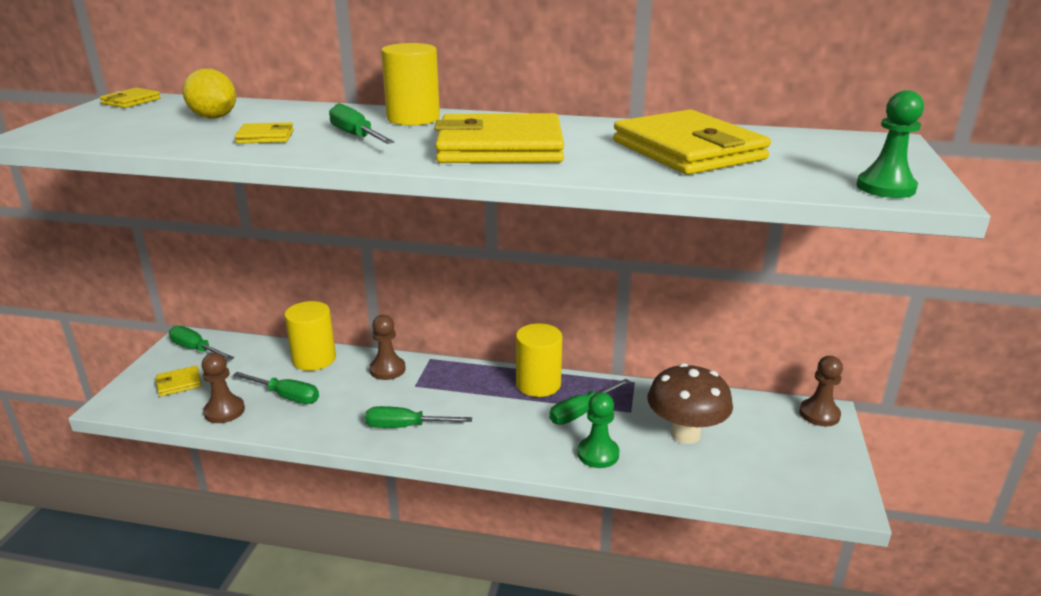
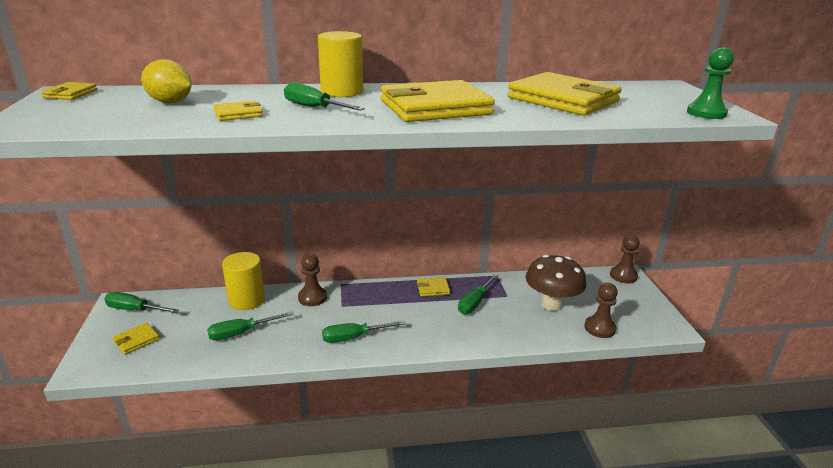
camera: 20 degrees left, 0 degrees up
(224, 411) = (194, 355): brown pawn -> brown pawn (599, 328)
(286, 396) = (241, 333): green screwdriver -> green screwdriver turned 150 degrees clockwise
(538, 384) = (433, 288): yellow cylinder -> yellow wallet
(598, 454) = (503, 329): green pawn -> none

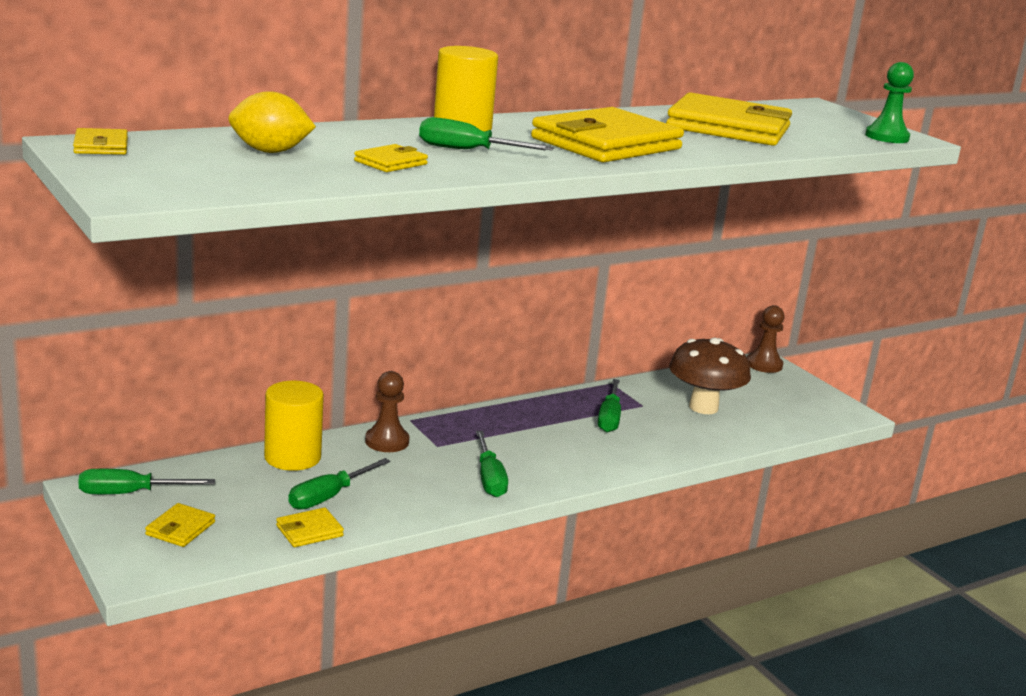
camera: 25 degrees left, 5 degrees down
(354, 337) = (489, 478): green screwdriver -> green screwdriver turned 60 degrees counterclockwise
(433, 288) = (542, 409): yellow wallet -> yellow wallet (309, 531)
(599, 328) = (776, 425): brown pawn -> none

